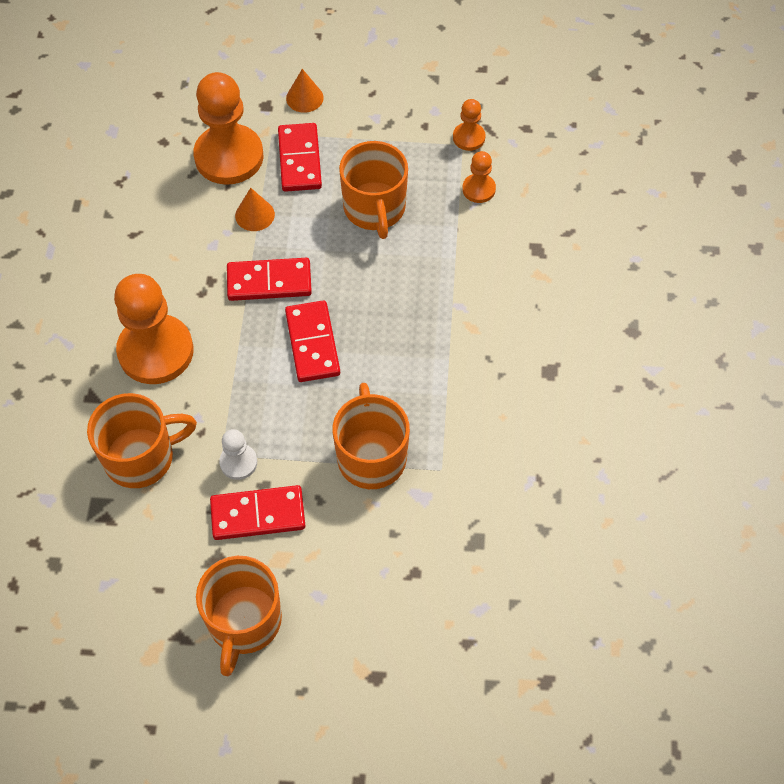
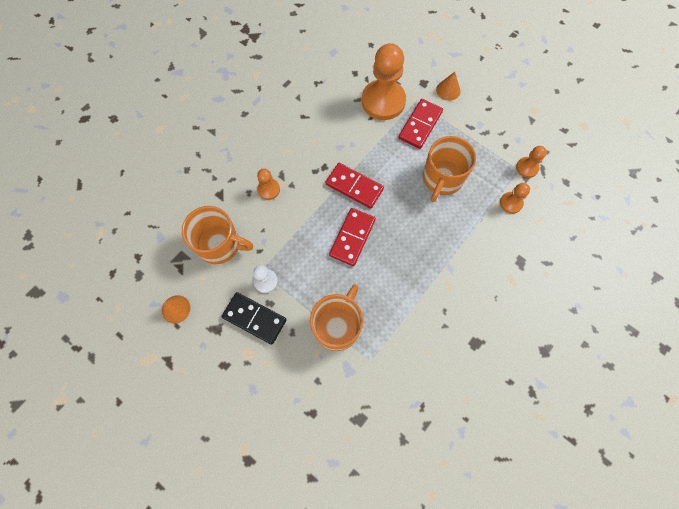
camera: 35 degrees right, 10 degrees up
(156, 351) = (268, 189): orange pawn -> orange pawn, size x0.48
(244, 622) = (204, 376): orange mug -> none
(255, 215) = (373, 143): orange cone -> orange cone (176, 309)
(258, 515) = (254, 318): red domino -> black domino

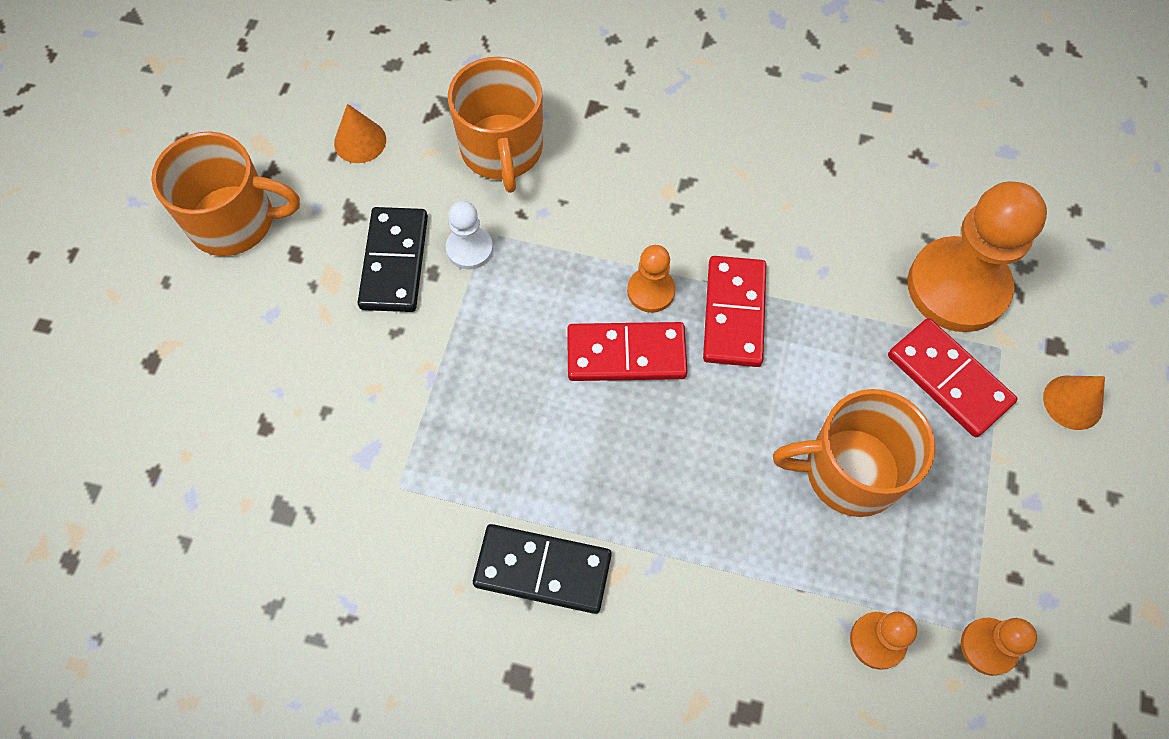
camera: 65 degrees right, 5 degrees down
(268, 189) = (646, 175): orange pawn -> orange pawn (651, 291)
(337, 326) = (440, 402): orange mug -> orange mug (235, 221)
(420, 125) = (948, 379): red domino -> red domino turned 45 degrees clockwise
(434, 314) = (542, 570): none -> black domino

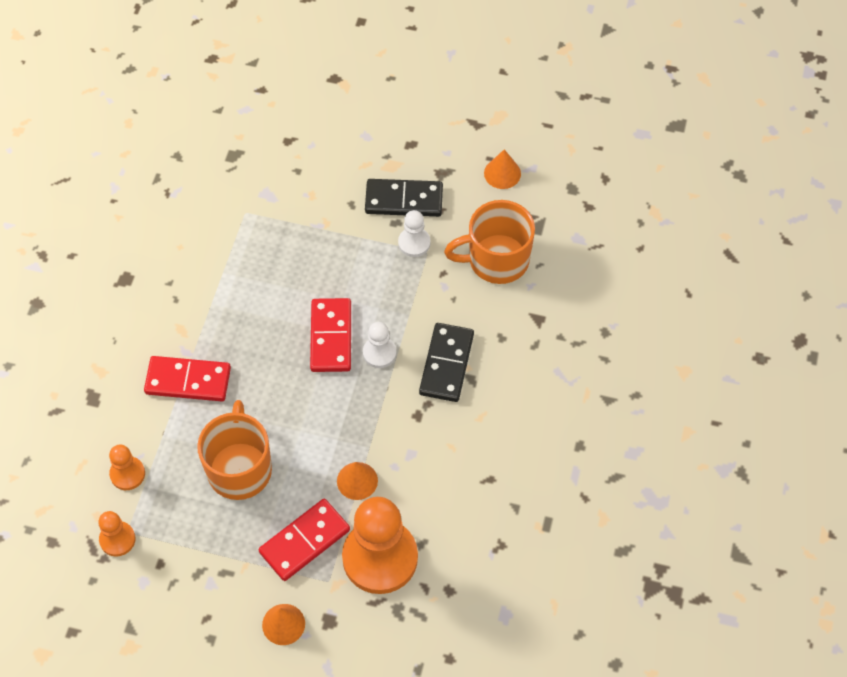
camera: 90 degrees right, 5 degrees down
(235, 221) = (435, 109): orange mug -> none
(542, 570) = (187, 290): black domino -> black domino (446, 364)
(651, 291) = (379, 353): orange pawn -> white pawn
(733, 313) = (360, 404): red domino -> red domino (188, 380)
(850, 316) = (357, 480): none -> orange cone

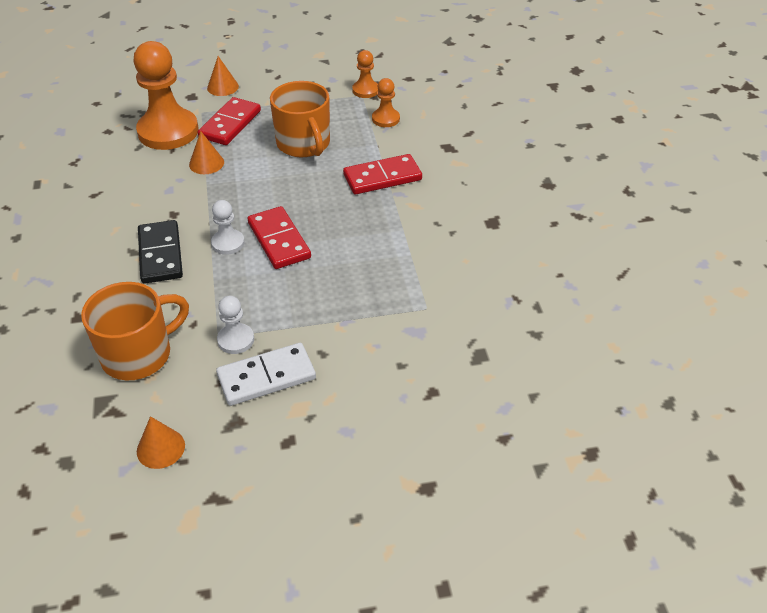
camera: 155 degrees right, 15 degrees down
(404, 200) = (266, 377): black domino -> white domino

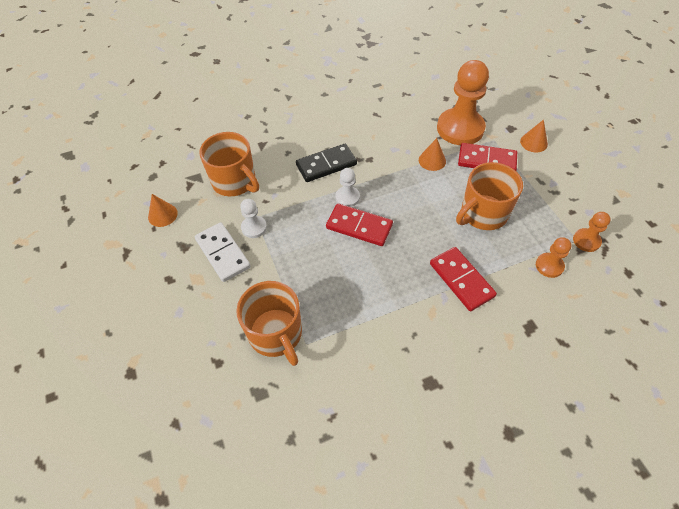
camera: 80 degrees right, 10 degrees up
(279, 240) = (359, 226): red domino -> red domino turned 60 degrees clockwise
(407, 333) = (276, 334): none -> orange mug

